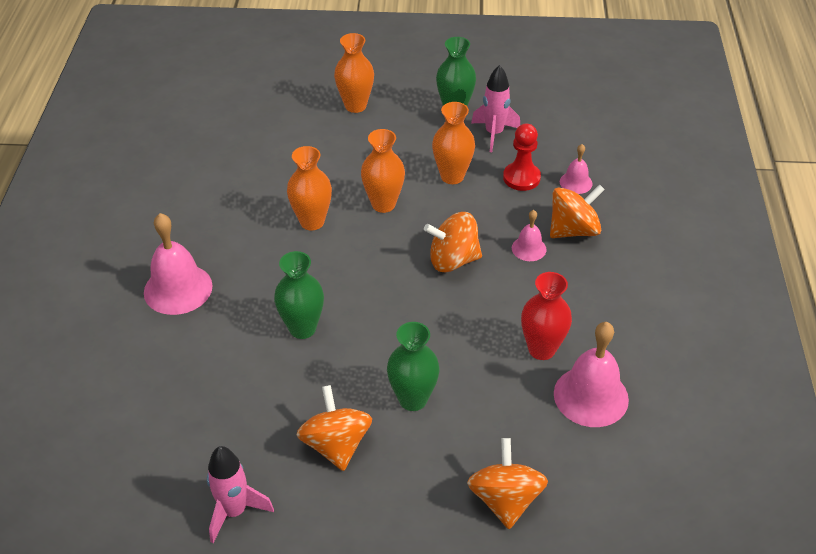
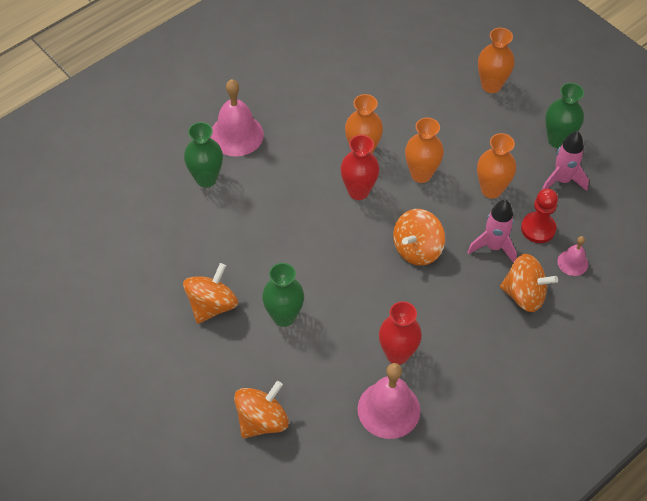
camera: 45 degrees right, 10 degrees up
(234, 511) = (121, 295): pink rocket -> pink rocket (493, 247)
(302, 328) = (275, 218): green vase -> green vase (206, 179)
(348, 253) = (358, 191): none -> red vase
(453, 260) = (417, 249): orange spinning top -> orange spinning top turned 90 degrees counterclockwise
(529, 248) = (476, 282): pink bell -> none

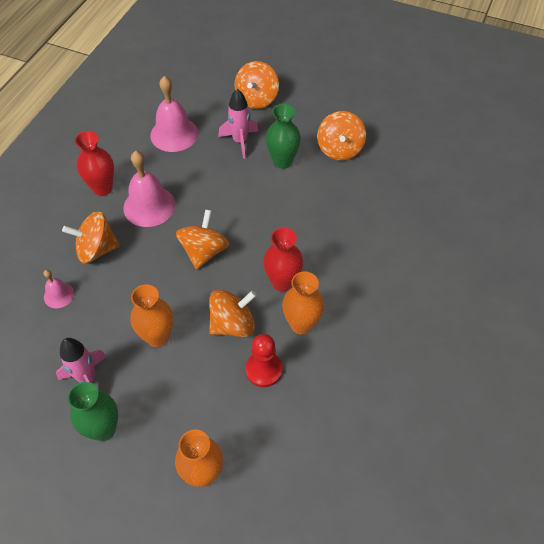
camera: 155 degrees right, 0 degrees up
(206, 179) = (420, 238): green vase -> none
(236, 135) = (427, 290): pink bell -> pink bell (149, 206)
(397, 354) = (184, 168): red vase -> red vase (102, 188)
(421, 174) = (233, 324): orange vase -> orange spinning top
(493, 247) = (136, 281): pink rocket -> pink rocket (240, 141)
(538, 228) = (99, 315): red pawn -> red pawn (264, 370)

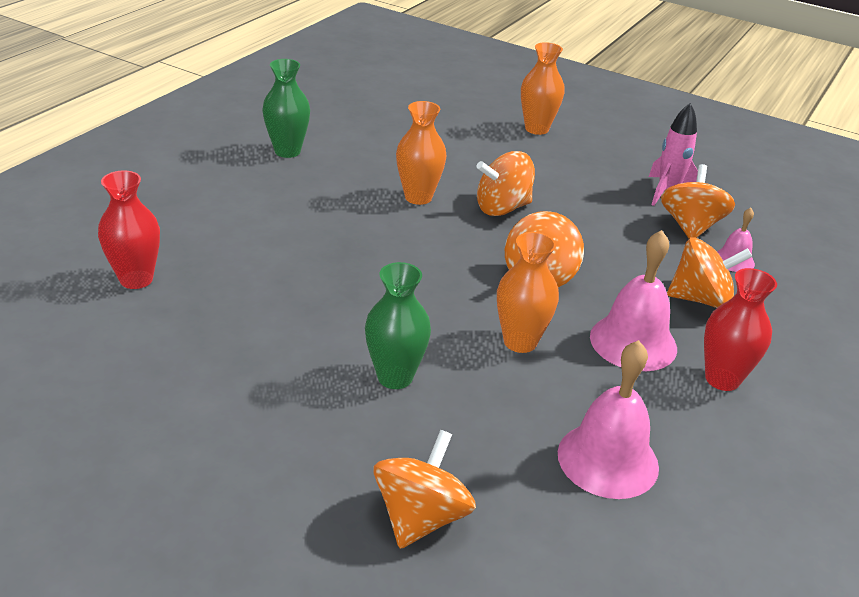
camera: 175 degrees left, 20 degrees down
(103, 429) = (638, 161): green vase -> green vase (287, 151)
(157, 337) = (594, 210): orange vase -> orange vase (520, 342)
(240, 141) = (471, 425): pink rocket -> none
(264, 370) = (470, 173): red pawn -> none
(282, 282) = (433, 233): red vase -> red vase (136, 279)
(339, 149) = (279, 383): orange spinning top -> orange spinning top (690, 226)

